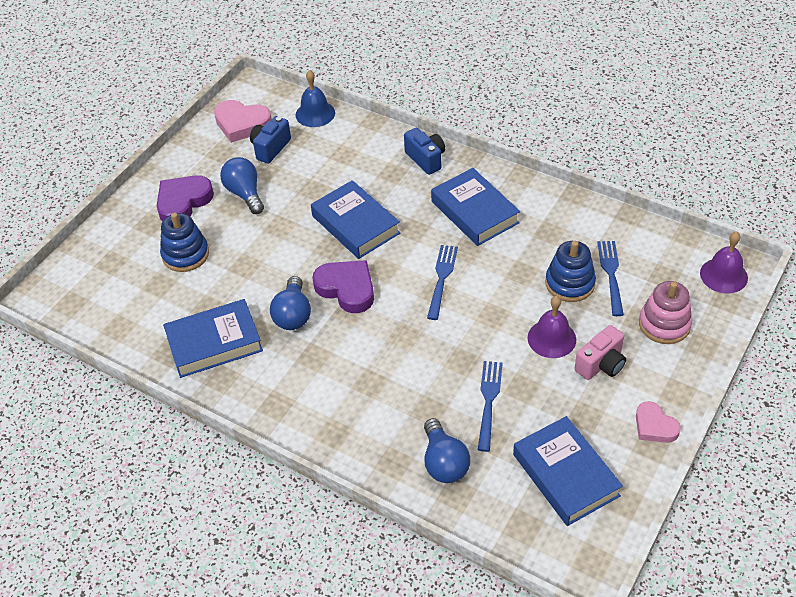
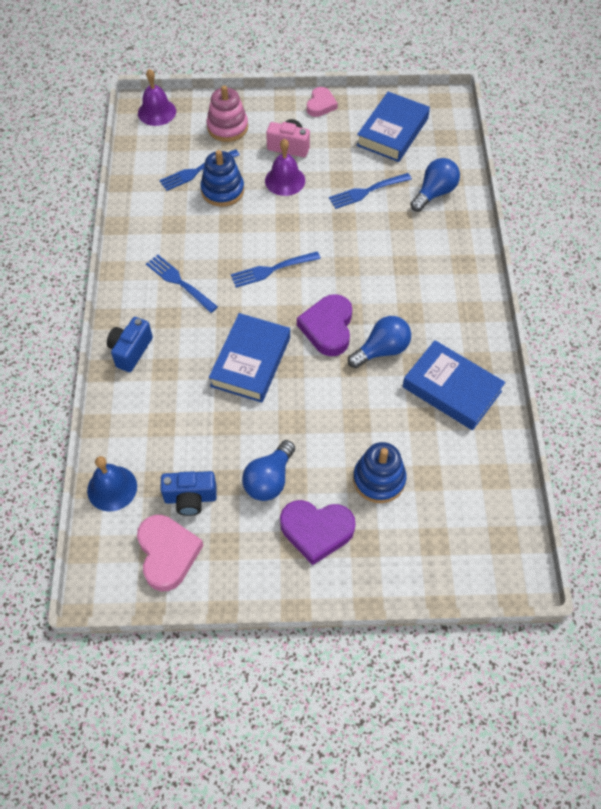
camera: 125 degrees left, 10 degrees up
(474, 212) = (180, 282): blue book -> blue fork

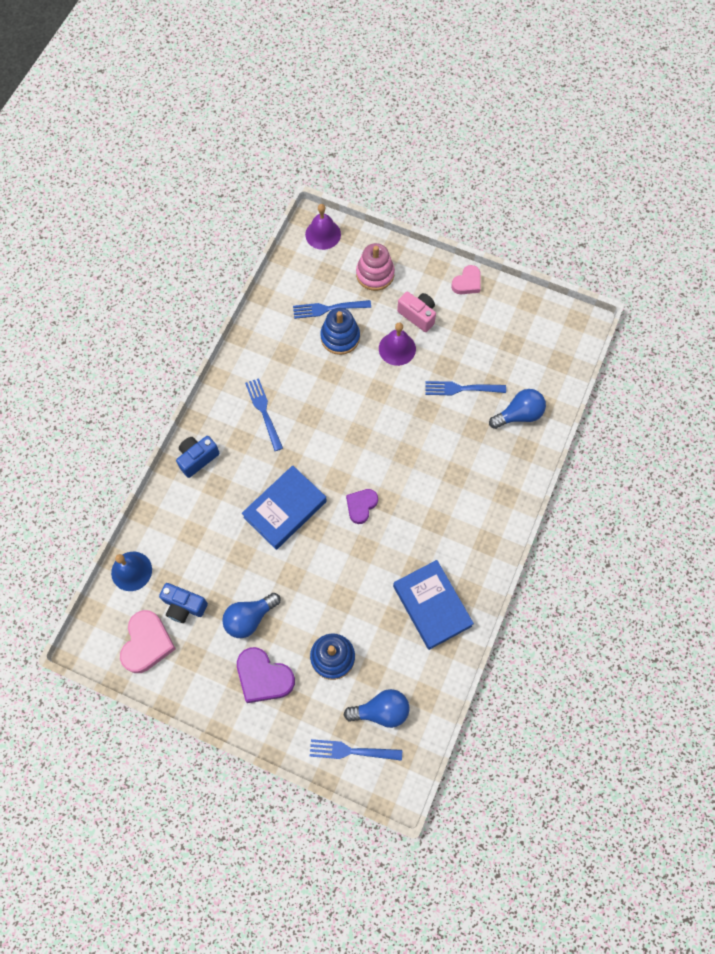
camera: 25 degrees right, 10 degrees up
(272, 269) = (344, 431): blue fork -> blue fork (352, 751)
(328, 328) = (361, 506): purple heart -> purple heart, size x0.64
(382, 350) = (394, 545): blue light bulb -> blue light bulb (381, 711)
(392, 132) = (515, 336): blue book -> none

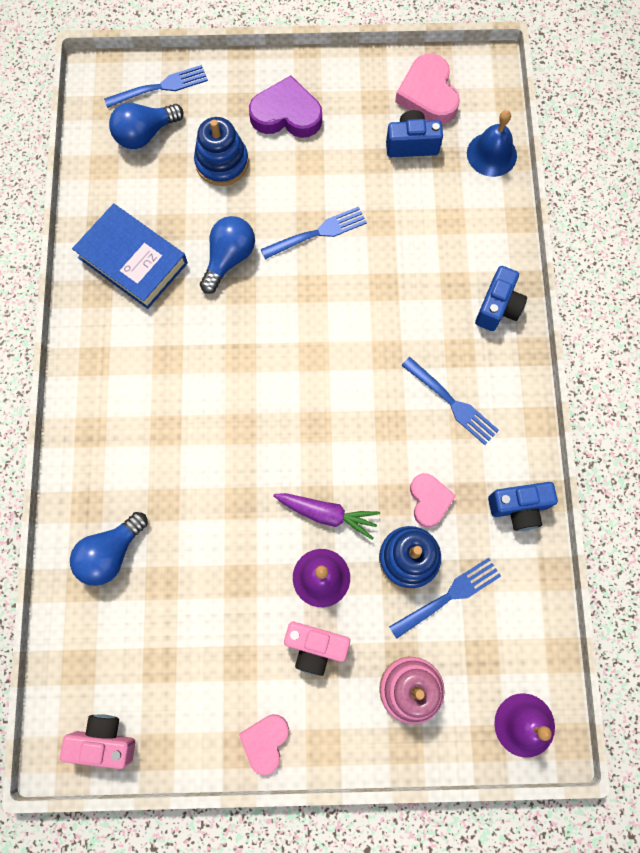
camera: 155 degrees right, 5 degrees up
(249, 618) = (333, 162): blue light bulb -> blue light bulb (229, 258)
(260, 336) = (518, 508): none -> blue camera
(285, 509) = (358, 293): blue book -> none
(310, 362) = (429, 500): none -> pink heart
(361, 506) = (268, 337): purple heart -> none
(376, 381) = (327, 514): none -> purple carrot
(462, 388) = (204, 557): blue fork -> blue fork (317, 233)
(557, 319) = (104, 740): none -> pink camera

